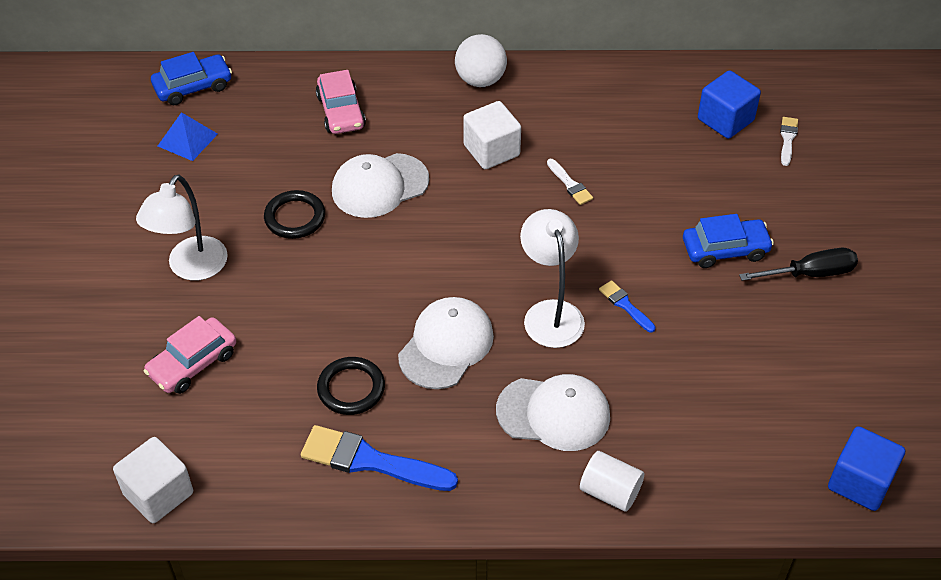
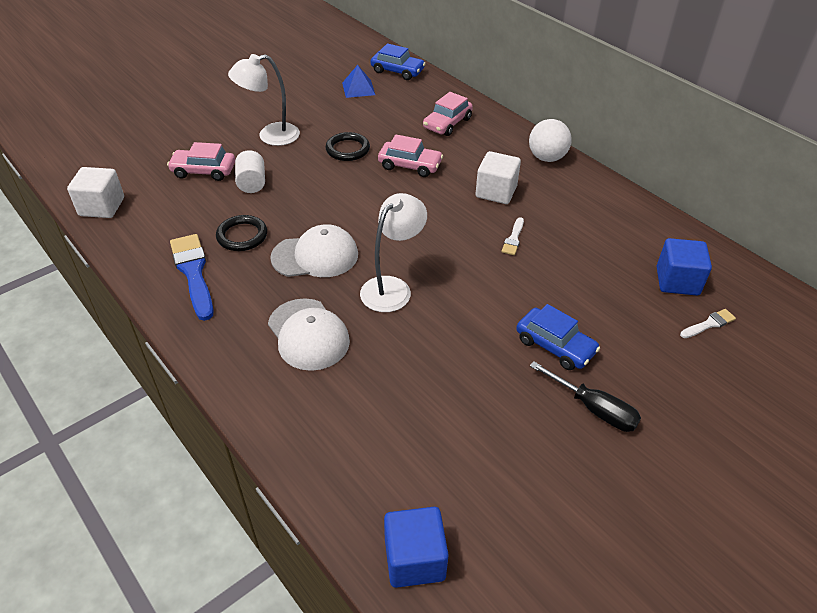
camera: 50 degrees right, 5 degrees down
(379, 186) = (410, 165): white cap -> pink car
(610, 492) = (266, 400): white cylinder -> white cylinder (252, 183)
(625, 305) = (440, 320): blue brush -> none

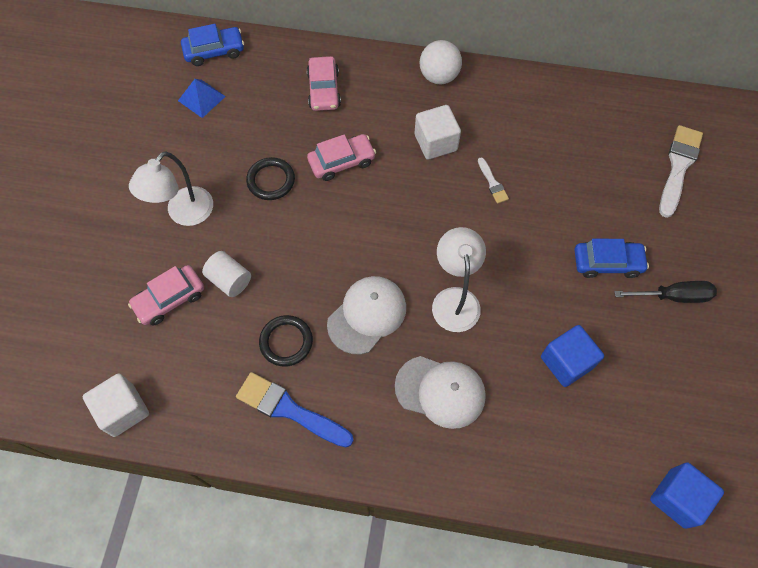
camera: 40 degrees left, 20 degrees up
(677, 281) = (630, 141): blue cube -> blue cube (566, 362)
(709, 324) = (678, 167): white brush -> white brush, size x2.00

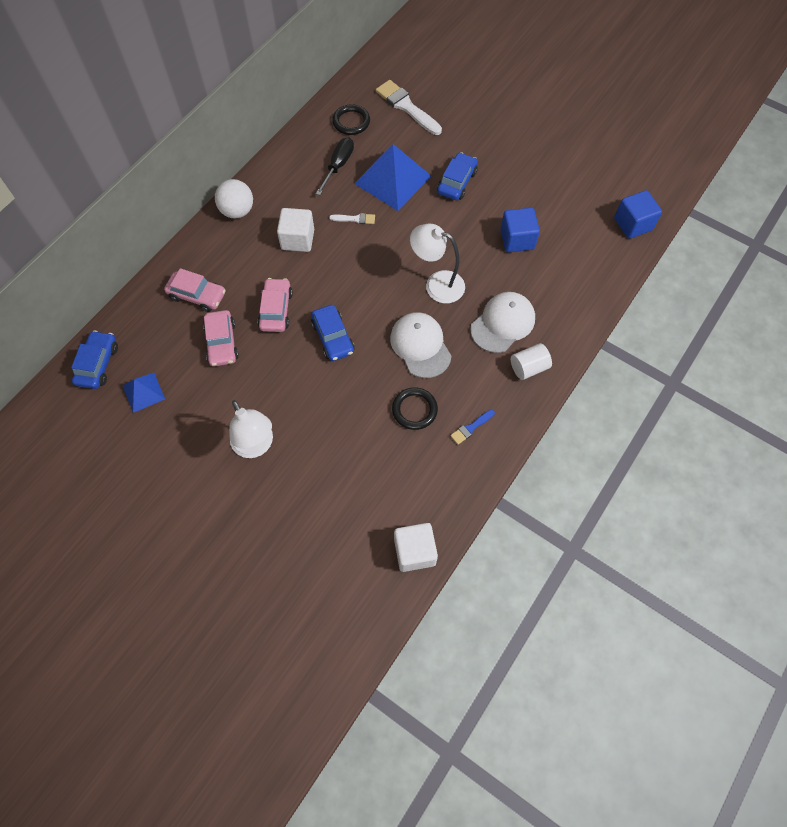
camera: 65 degrees left, 0 degrees up
(170, 299) = (332, 484): pink car -> pink car (222, 343)
(229, 280) = (339, 432): white cylinder -> white cylinder (528, 367)
(271, 180) = (263, 368): black ring -> black ring (351, 122)
(289, 410) = (471, 428): blue brush -> blue brush, size x0.50
(335, 226) = (333, 337): none -> blue car
(567, 196) = (392, 179): none -> blue pyramid
(673, 296) = (500, 159): black screwdriver -> black screwdriver (338, 166)

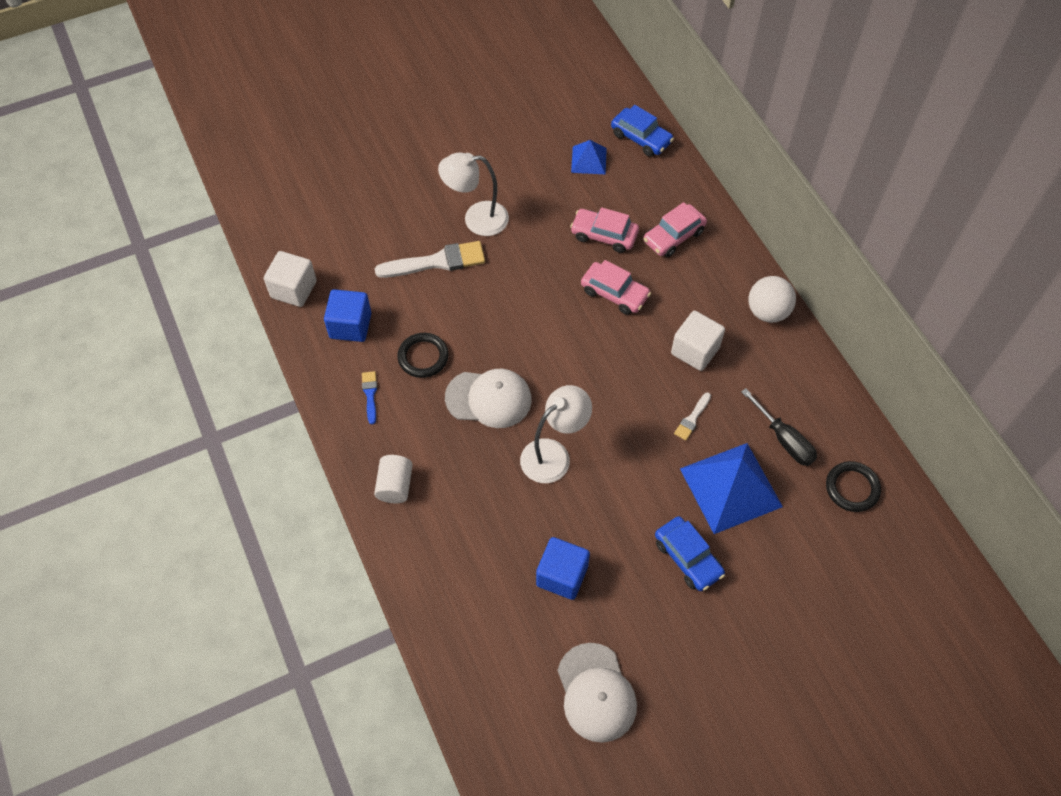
camera: 120 degrees right, 5 degrees down
(333, 337) = (550, 327): blue car -> none
(406, 107) = (848, 568): white brush -> white brush (436, 262)
(503, 323) = (462, 492): white cap -> white cap (596, 692)
(633, 224) = (501, 734): blue cube -> blue cube (350, 326)

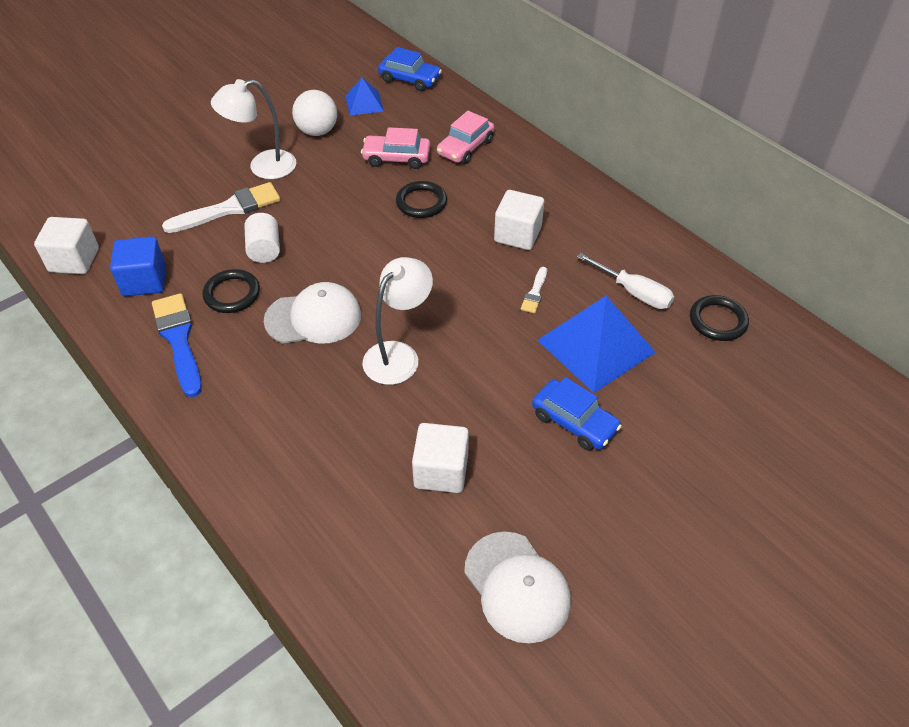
camera: 15 degrees left, 10 degrees down
(370, 395) = (179, 340): blue brush -> blue brush, size x2.00
(395, 485) = (225, 422): white cylinder -> white cylinder (264, 249)
(562, 575) = (441, 471): blue cube -> white cube
(614, 293) = (421, 202): pink car -> black ring
(767, 312) = (577, 190): white ball -> white ball (317, 131)
(783, 439) = (633, 292): black screwdriver -> white screwdriver

